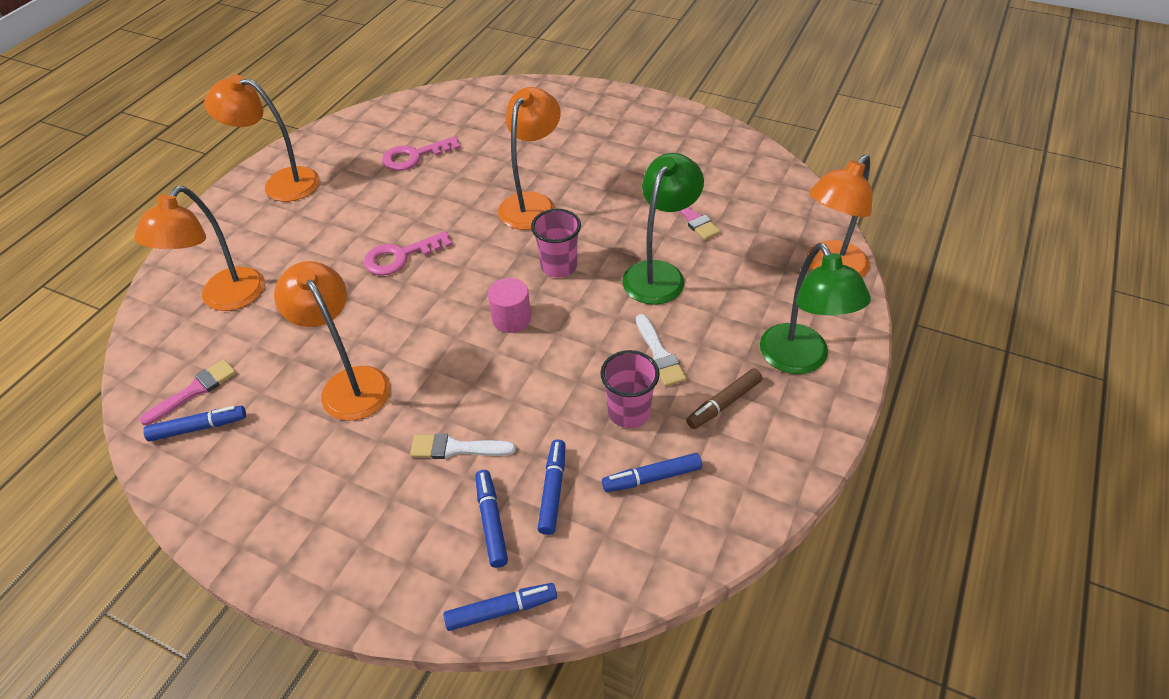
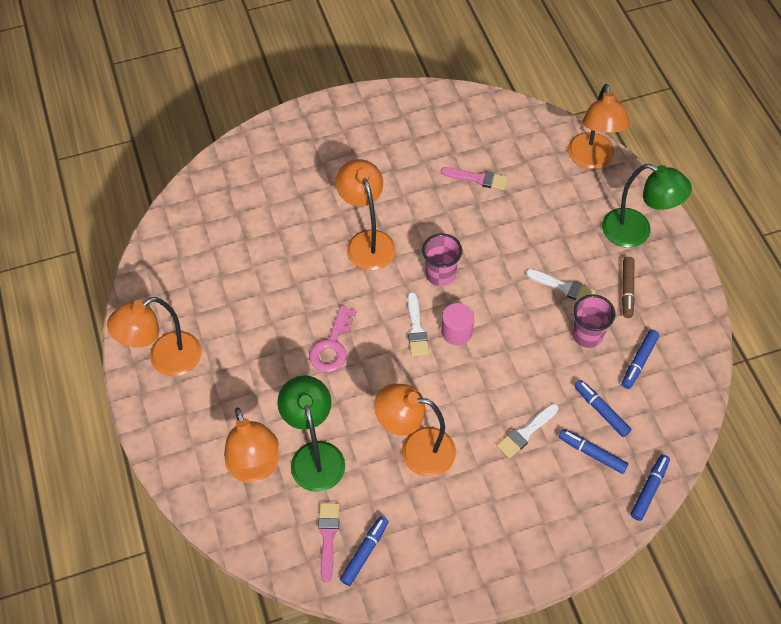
camera: 45 degrees left, 10 degrees up
(414, 156) = (236, 265): pink key -> none
(481, 291) = (416, 328): none -> white brush
(659, 273) = (504, 234): green lamp -> green lamp (315, 455)

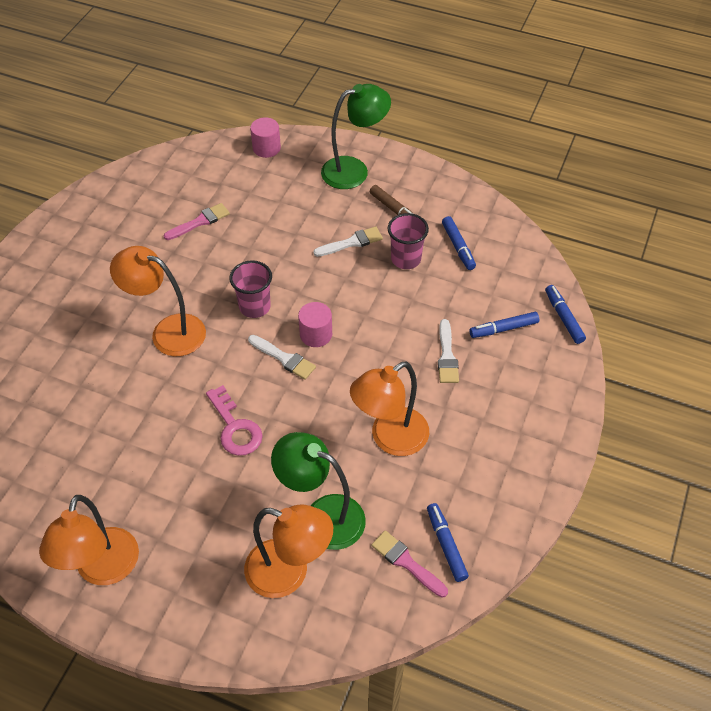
camera: 50 degrees left, 5 degrees down
(592, 159) = (266, 148): orange lamp -> pink cylinder
(601, 411) = (475, 297): blue marker -> none

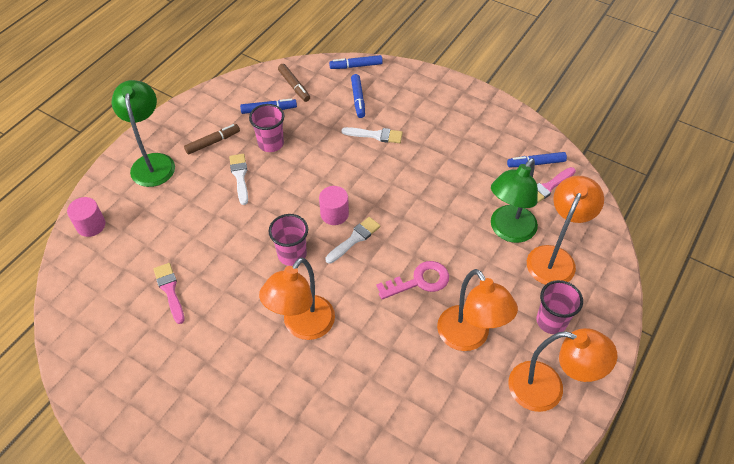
camera: 80 degrees left, 0 degrees up
(194, 571) = (551, 321): none -> pink cup
(390, 438) = (445, 180): orange lamp -> orange lamp (469, 338)
(505, 262) = (294, 86): none -> brown marker

